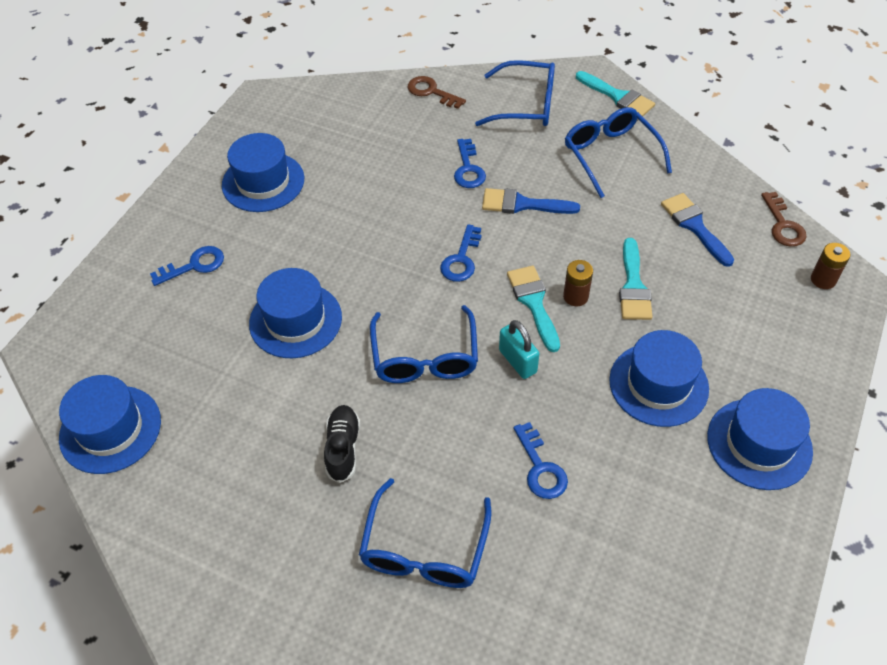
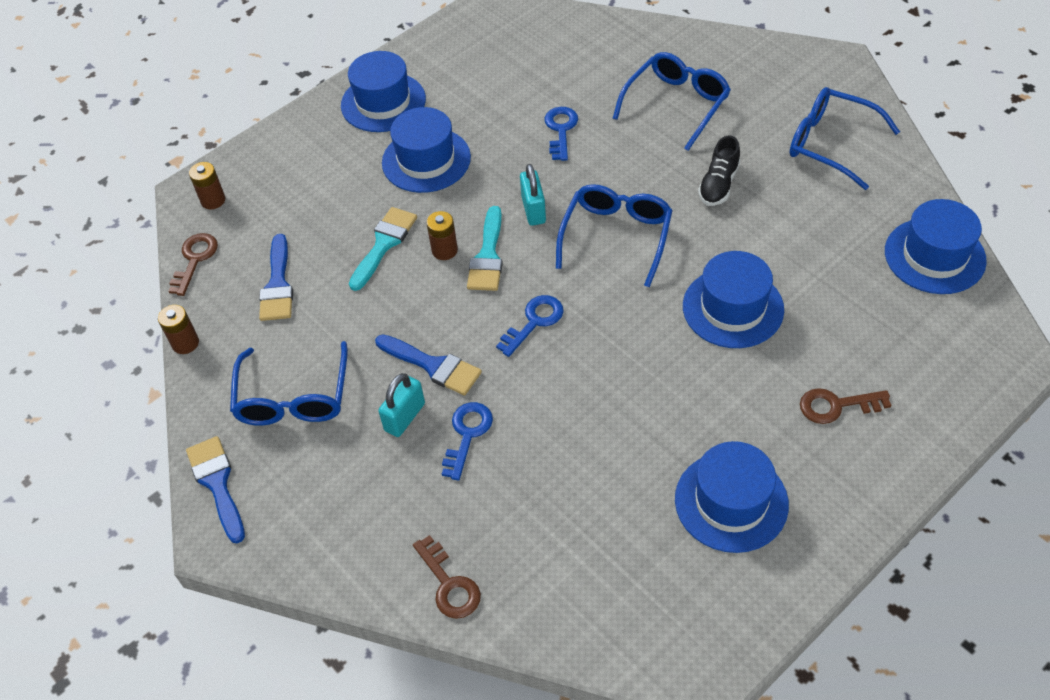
camera: 155 degrees left, 0 degrees up
(194, 265) = (836, 406): blue key -> brown key
(520, 166) = (405, 417): none -> turquoise padlock
(526, 105) = (338, 512): blue glasses -> blue glasses (830, 144)
(618, 97) = (217, 483): turquoise brush -> blue brush
(724, 165) = (185, 343): none -> brown battery

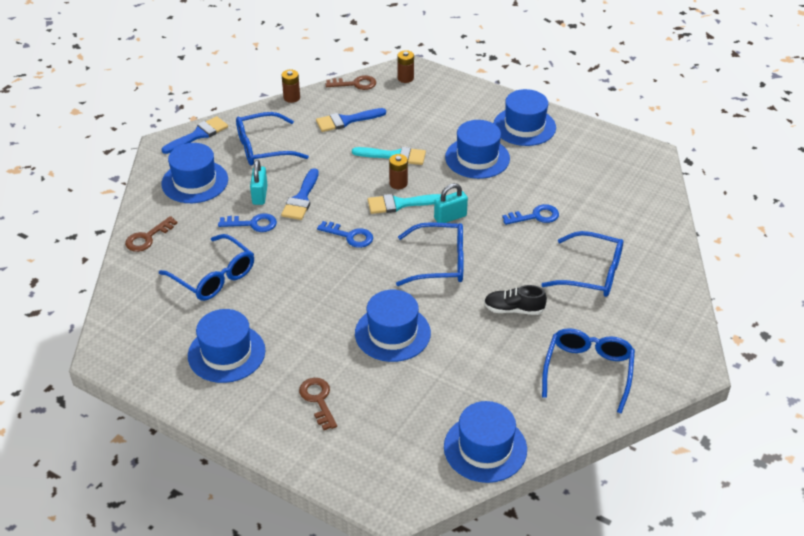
camera: 70 degrees right, 10 degrees down
(336, 502) = (195, 181): none -> blue hat
(405, 417) = (260, 195): turquoise padlock -> turquoise padlock turned 75 degrees clockwise
(569, 499) = (214, 277): none -> blue glasses

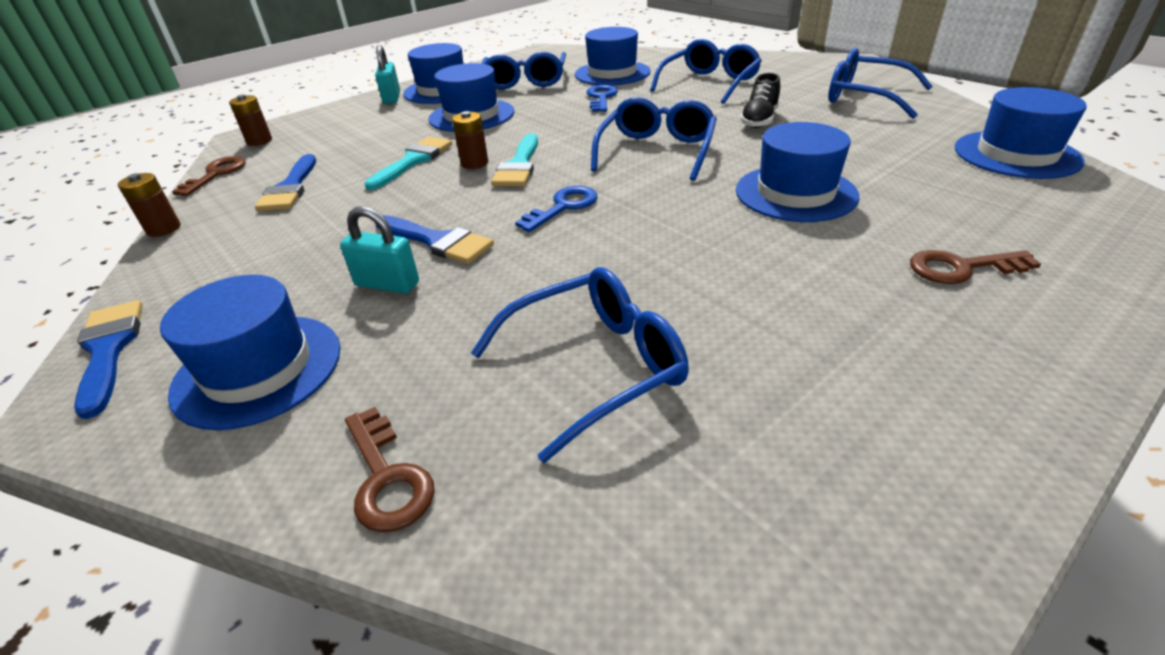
camera: 70 degrees left, 5 degrees down
(226, 353) = (845, 368): blue hat -> blue hat (612, 73)
(253, 224) = (463, 299): blue key -> none
(263, 148) = (258, 269): blue glasses -> blue glasses (525, 81)
(450, 217) = (571, 138): turquoise padlock -> turquoise padlock (392, 98)

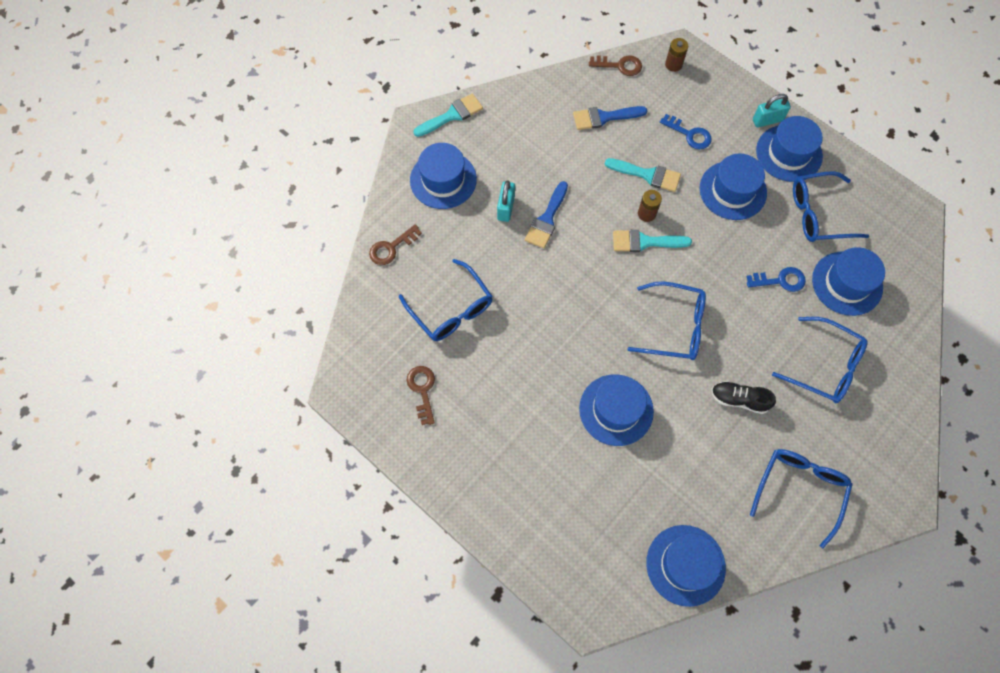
camera: 80 degrees right, 30 degrees up
(109, 350) = (452, 115): blue brush -> turquoise brush
(164, 229) = (551, 76): brown battery -> none
(563, 207) = (589, 277): blue key -> blue key (689, 134)
(961, 268) = (535, 479): brown key -> brown key (422, 390)

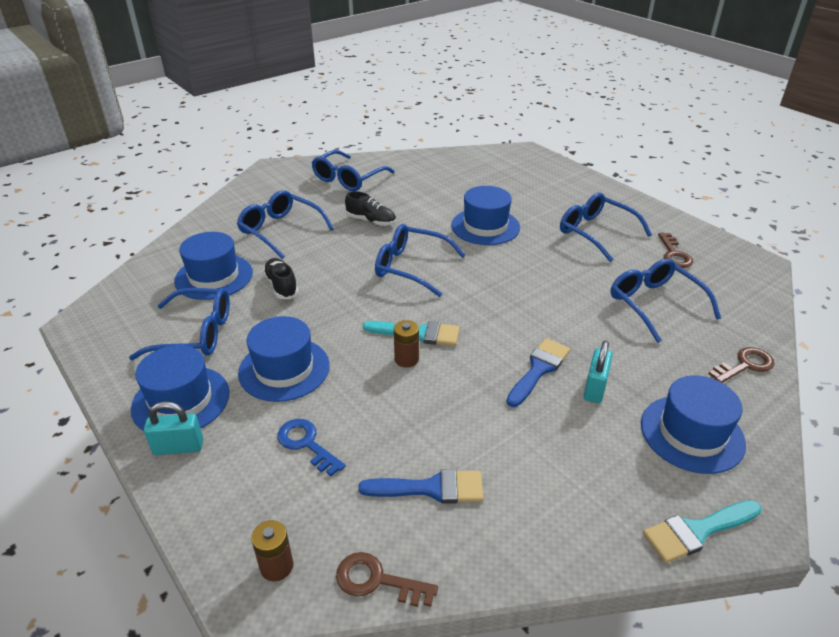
camera: 170 degrees left, 30 degrees down
(499, 417) = (596, 232): none -> blue glasses
(647, 175) = (390, 400): turquoise brush -> none
(685, 565) = (451, 160): blue hat -> none
(780, 280) = (281, 286): blue key -> black shoe

